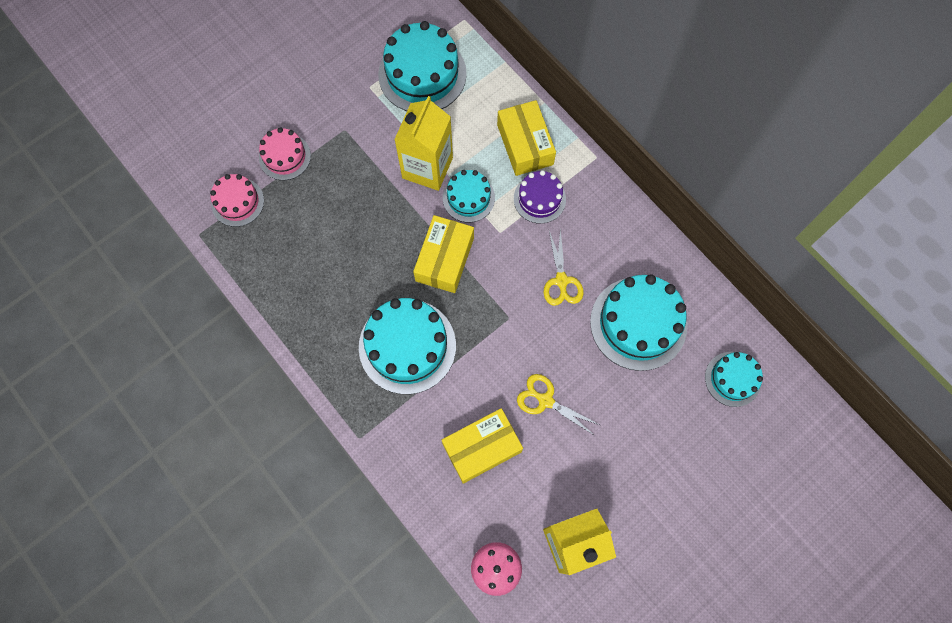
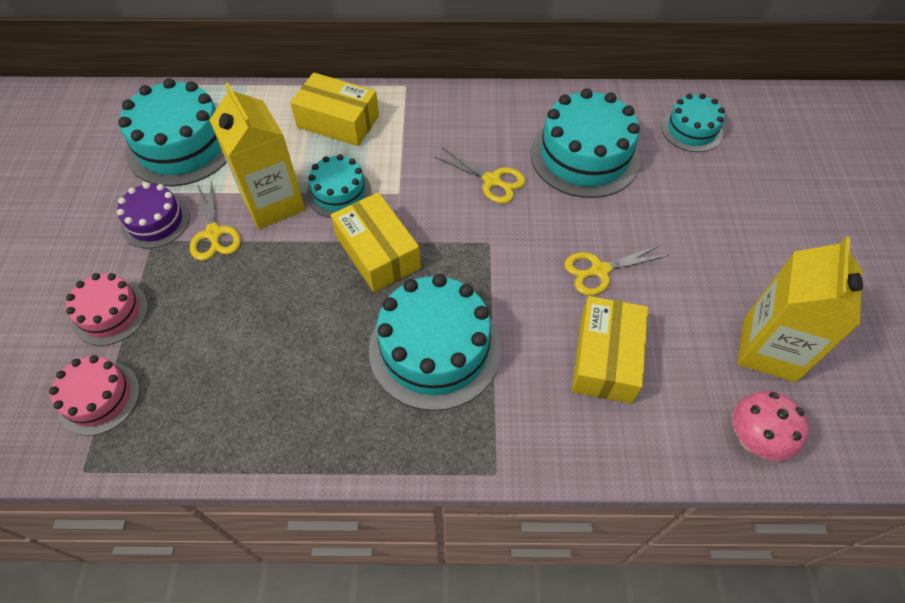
camera: 50 degrees left, 15 degrees down
(378, 157) = (214, 234): none -> yellow scissors
(539, 199) = (399, 145): purple cake -> purple cake (155, 221)

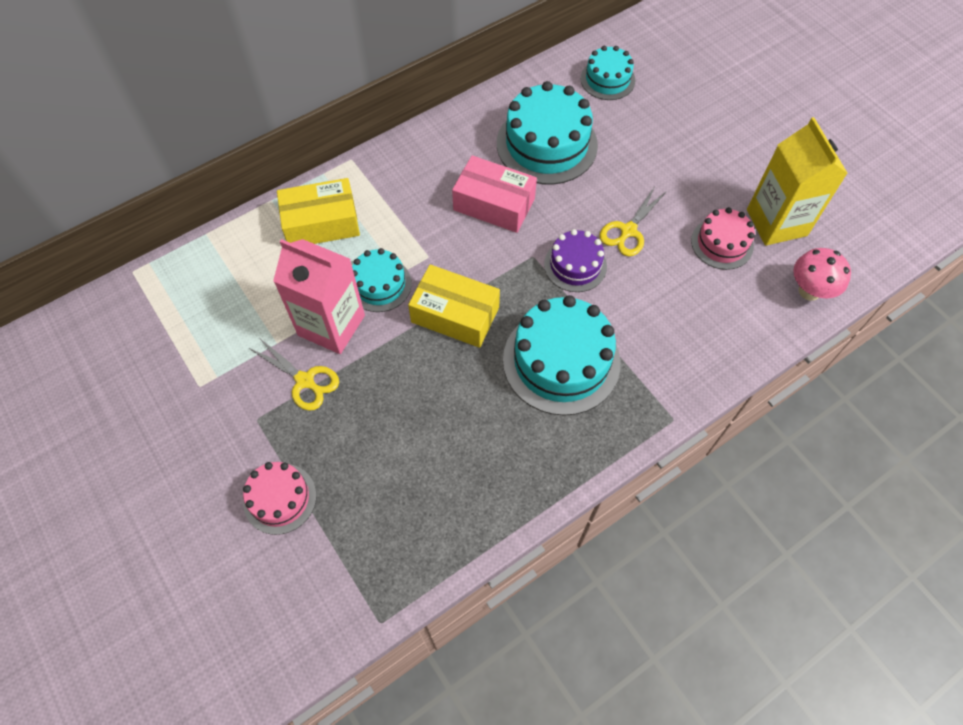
camera: 35 degrees left, 5 degrees up
(99, 398) = (338, 565): pink cake -> pink cake (722, 243)
(155, 221) = (242, 402): purple cake -> purple cake (575, 265)
(182, 145) = (198, 323): turquoise cake -> none
(273, 203) = (331, 325): yellow carton -> pink carton
(492, 181) = (494, 204): yellow scissors -> pink box
(606, 358) = (681, 294): yellow box -> none

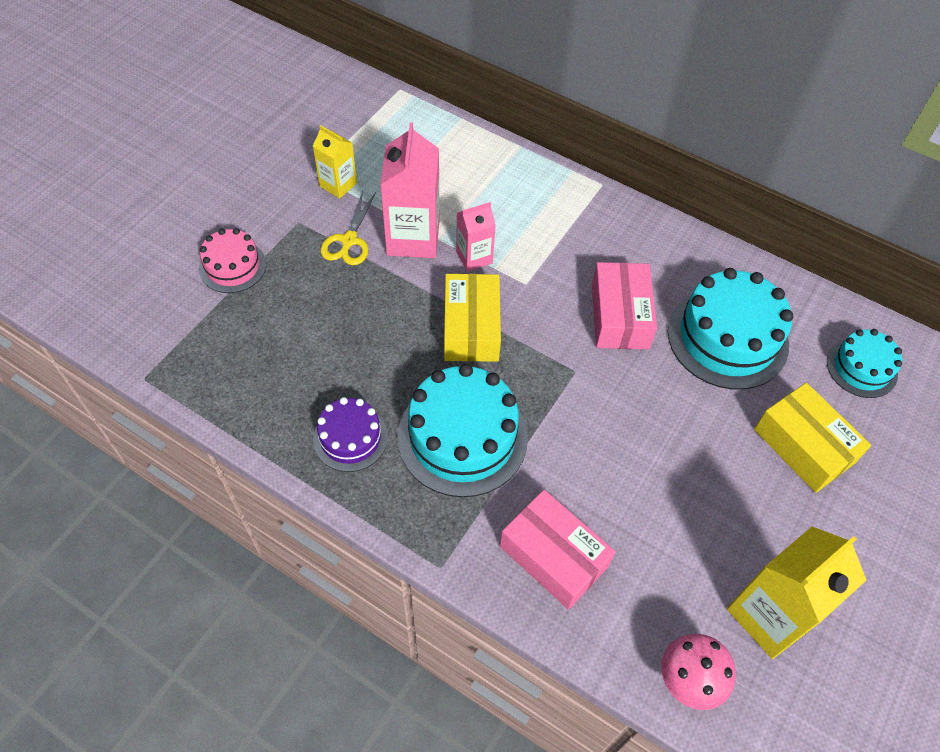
camera: 65 degrees right, 5 degrees down
(228, 368) = (338, 185): none -> yellow carton
(321, 223) = (517, 190): yellow box -> yellow box (803, 446)
(379, 284) = (474, 257): turquoise cake -> pink carton
(575, 265) = (585, 414): purple cake -> purple cake (350, 438)
(628, 231) = (659, 452): yellow scissors -> none
(690, 336) = (553, 556): none -> pink box
(722, 243) = (700, 558): pink cake -> none

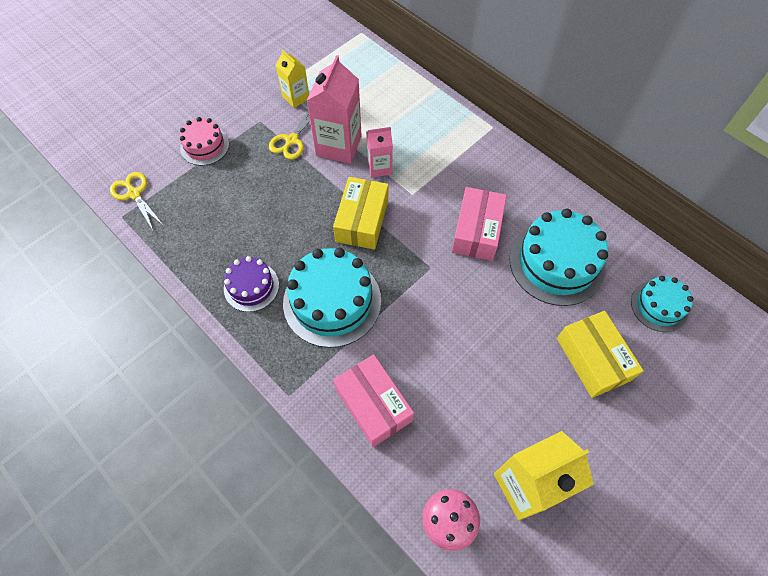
camera: 15 degrees right, 5 degrees up
(152, 345) = (134, 194): none -> yellow scissors

